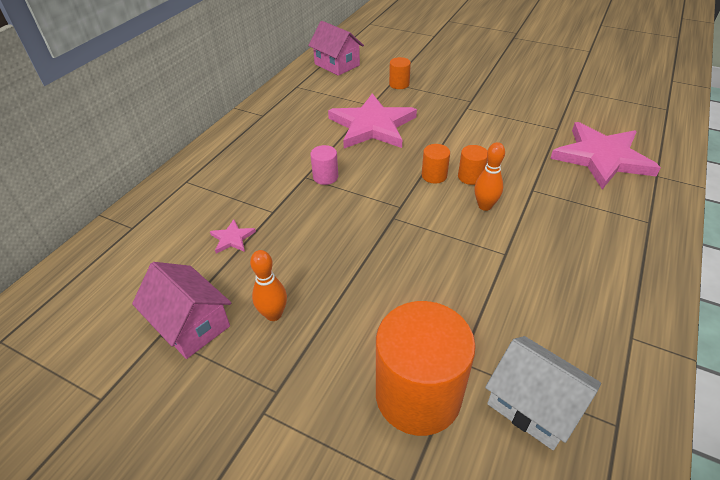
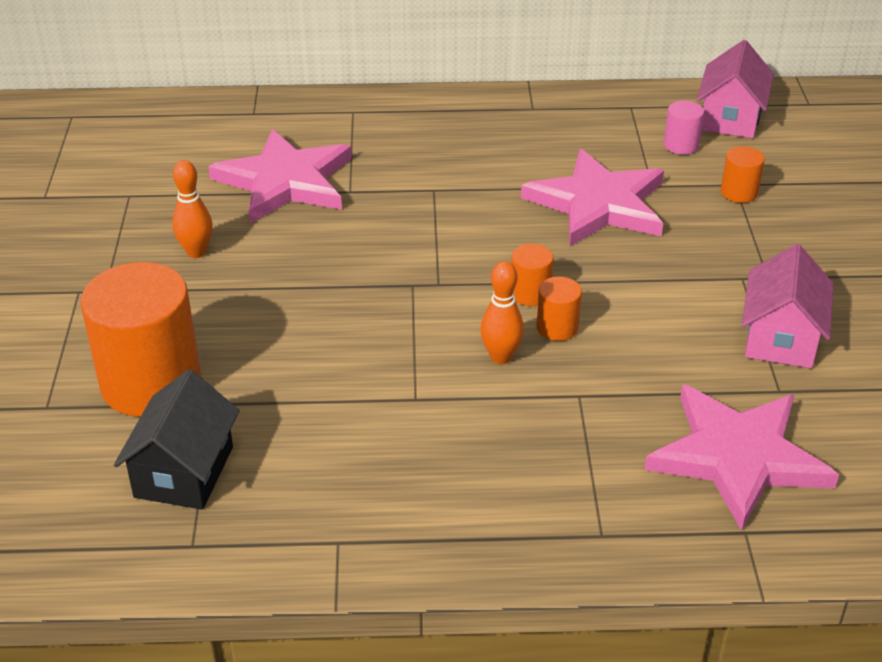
camera: 60 degrees right, 5 degrees down
(191, 324) = (152, 207): pink house -> pink house (781, 338)
(232, 238) = (285, 181): pink star -> pink star, size x2.49
(325, 177) = (447, 205): pink cylinder -> pink cylinder (681, 145)
(533, 405) = (184, 472): white house -> black house

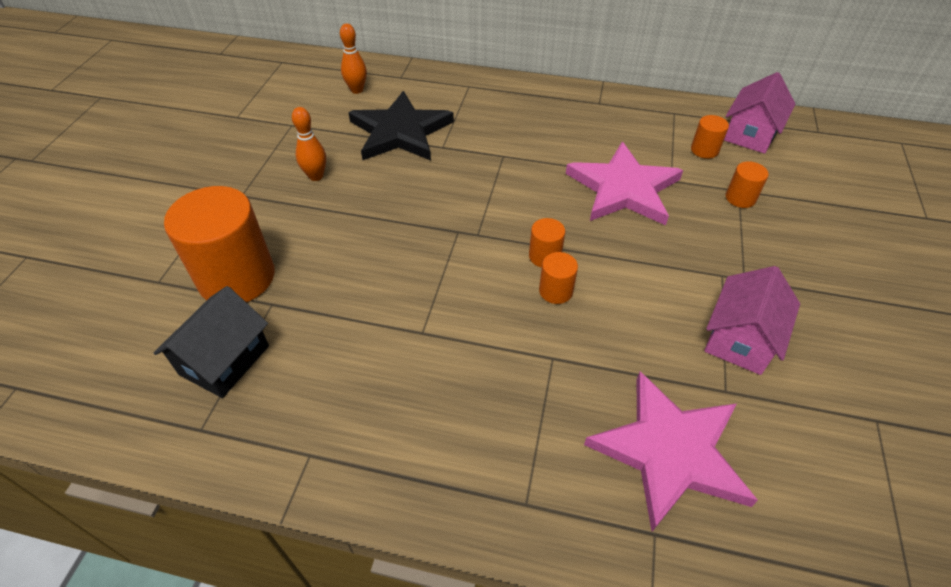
camera: 15 degrees right, 10 degrees up
(285, 181) = (400, 132): pink star -> black star
(501, 357) = (502, 308): orange bowling pin -> orange bowling pin (357, 90)
(681, 145) = (704, 150): pink cylinder -> orange cylinder

